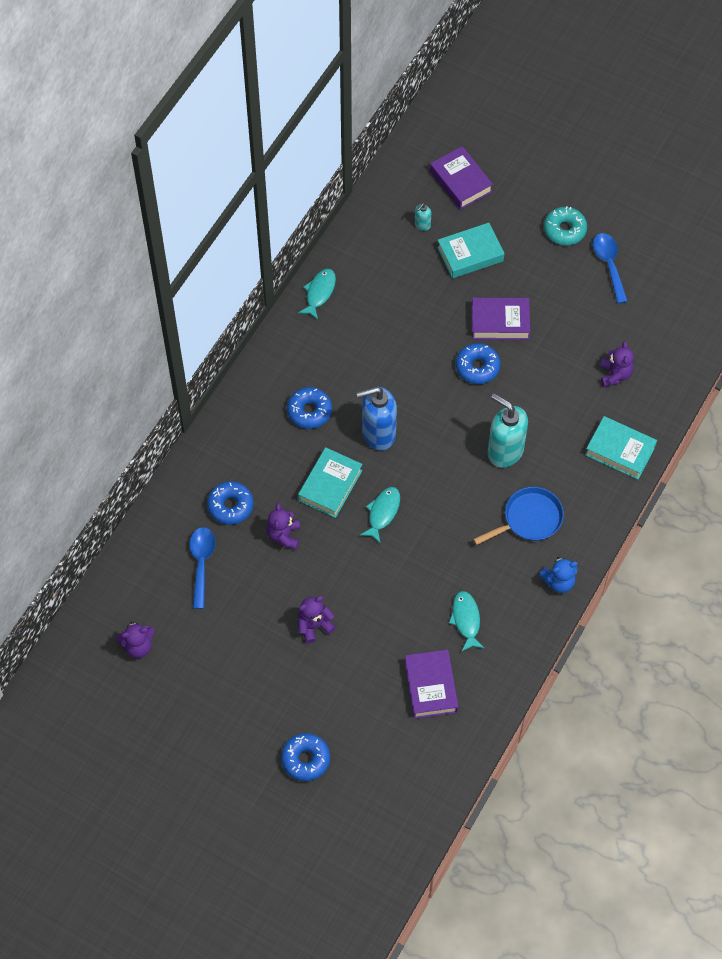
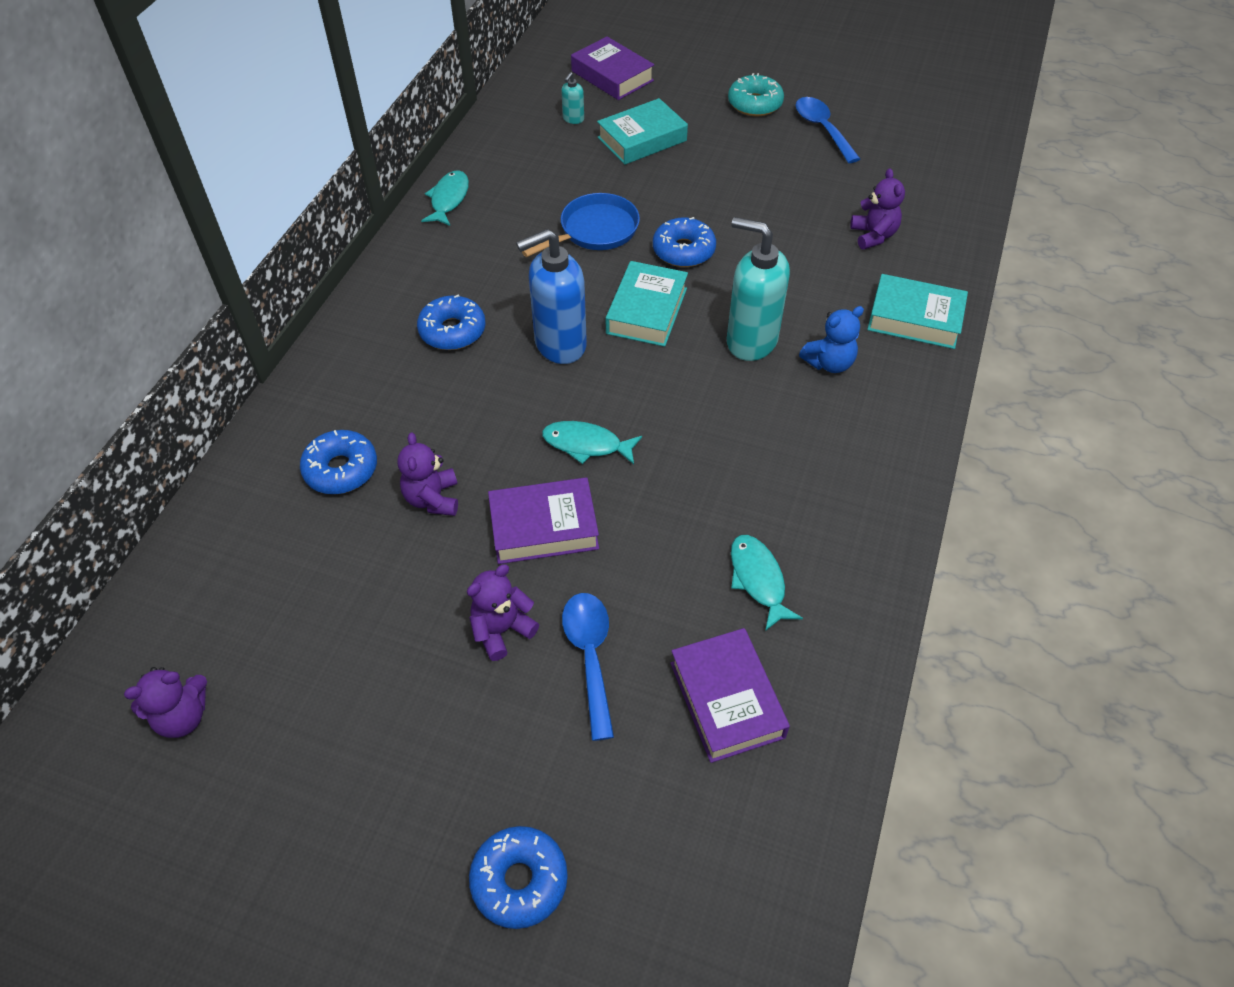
camera: 10 degrees left, 10 degrees down
(201, 563) = (296, 560): blue spoon -> blue spoon (590, 656)
(330, 485) = (498, 420): turquoise book -> turquoise book (647, 311)
(382, 513) = (586, 444): turquoise fish -> turquoise fish turned 90 degrees counterclockwise
(500, 322) = (700, 200): purple book -> purple book (544, 527)
(529, 519) = (814, 421): blue pan -> blue pan (594, 231)
(558, 581) = (889, 500): blue teddy bear -> blue teddy bear (829, 363)

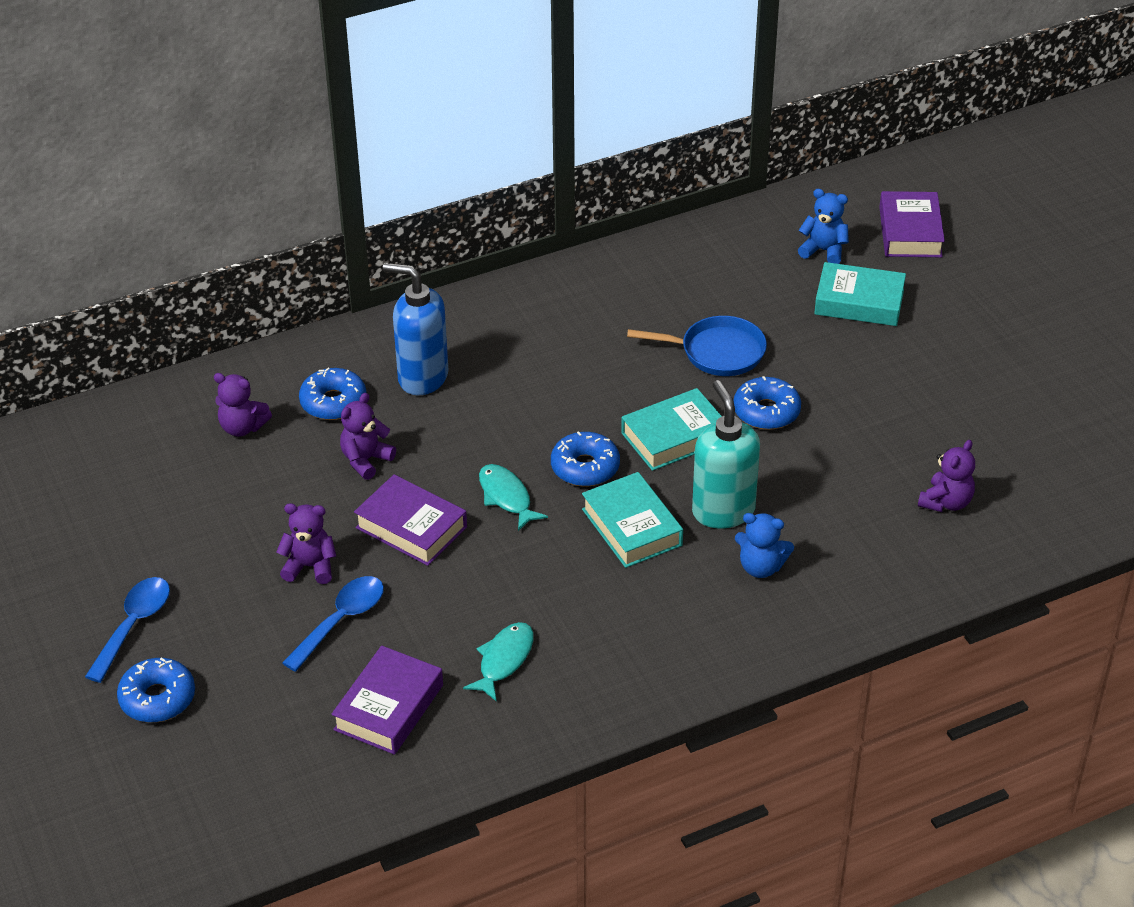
camera: 45 degrees right, 10 degrees down
(183, 716) = (91, 480): purple teddy bear -> purple teddy bear (242, 427)
(448, 199) = (637, 258): turquoise fish -> none
(452, 331) = (516, 359): blue donut -> blue donut (585, 467)
(559, 344) = (578, 418): blue soap dispenser -> blue soap dispenser (422, 377)
(573, 119) = (823, 251): turquoise soap dispenser -> blue teddy bear
(755, 104) = (1006, 331): turquoise donut -> none
(822, 129) = (1037, 389): blue spoon -> blue spoon (134, 625)
(915, 319) = (881, 585): turquoise book -> turquoise book (631, 527)

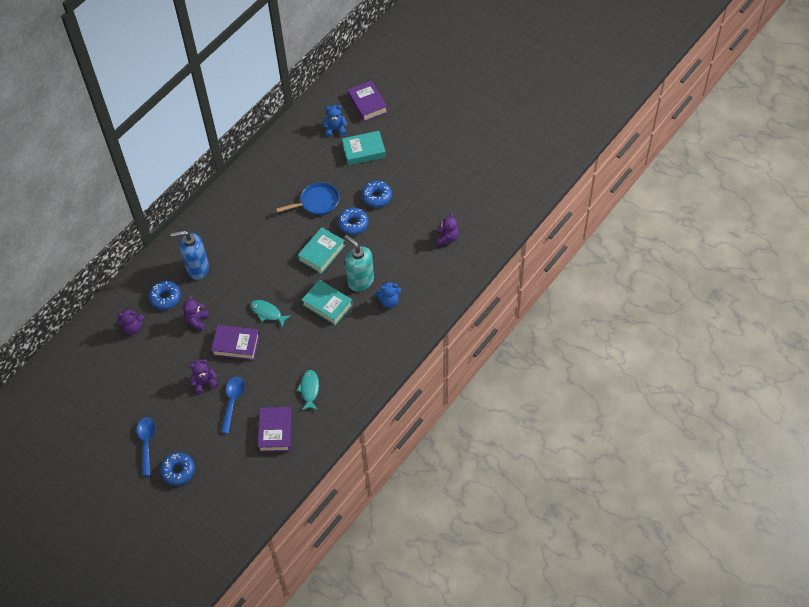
camera: 25 degrees left, 15 degrees up
(585, 467) = (292, 284): blue donut -> blue donut (377, 197)

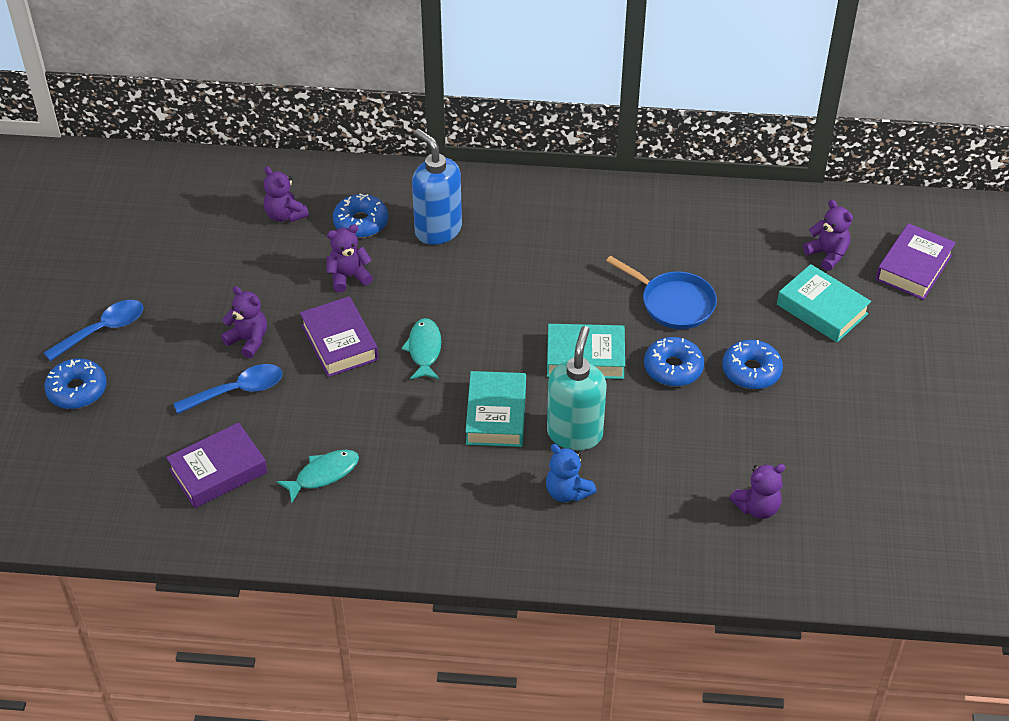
camera: 55 degrees right, 10 degrees down
(335, 129) = (827, 254): blue teddy bear -> purple teddy bear

